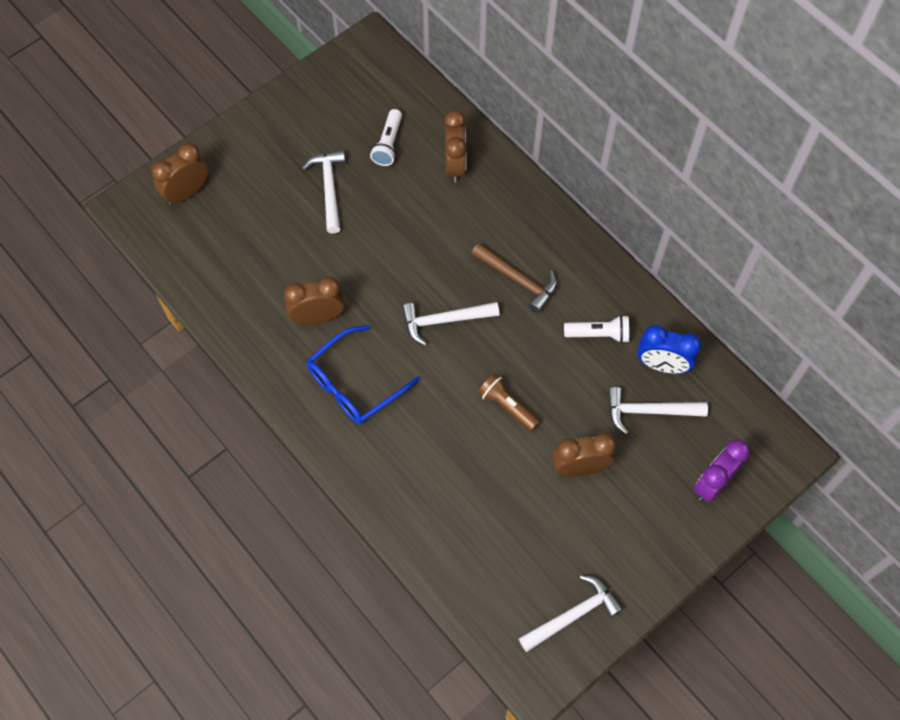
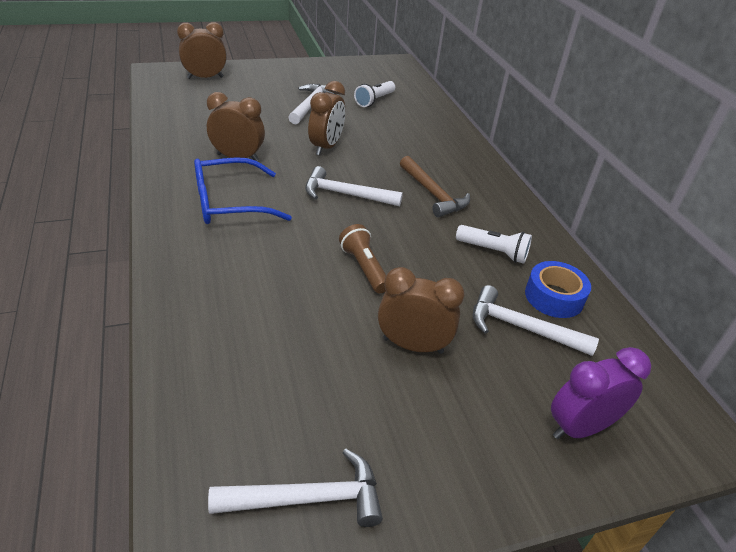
camera: 20 degrees right, 25 degrees down
(455, 165) = (420, 123): brown clock -> brown clock (326, 147)
(662, 365) = (554, 297): blue clock -> blue tape

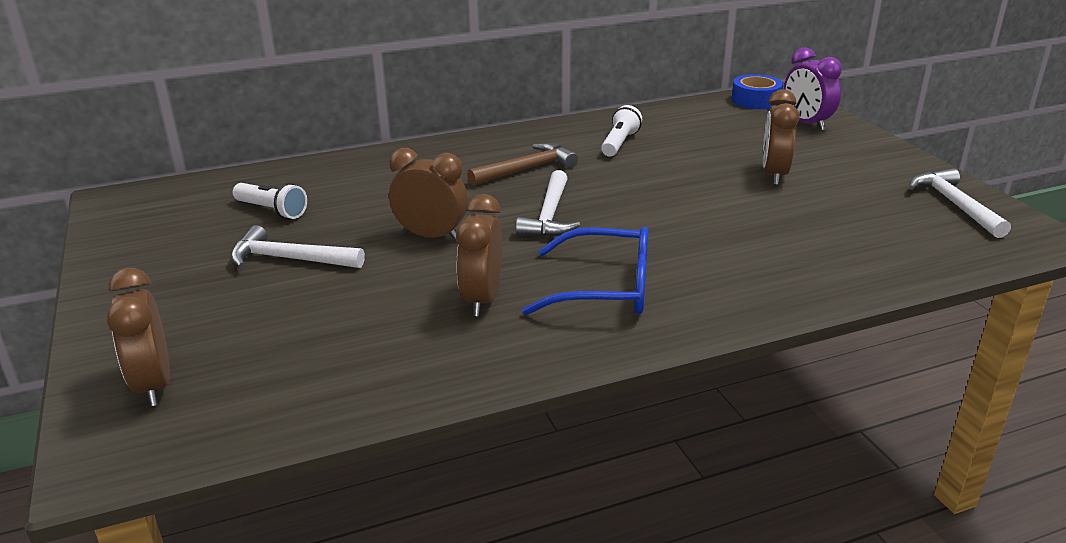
camera: 90 degrees left, 10 degrees down
(230, 203) = (605, 288): blue glasses -> blue glasses turned 60 degrees counterclockwise
(364, 268) = (683, 199): brown flashlight -> none
(522, 328) = (719, 136): white hammer -> none
(554, 297) = (670, 123): blue tape -> blue tape (755, 100)

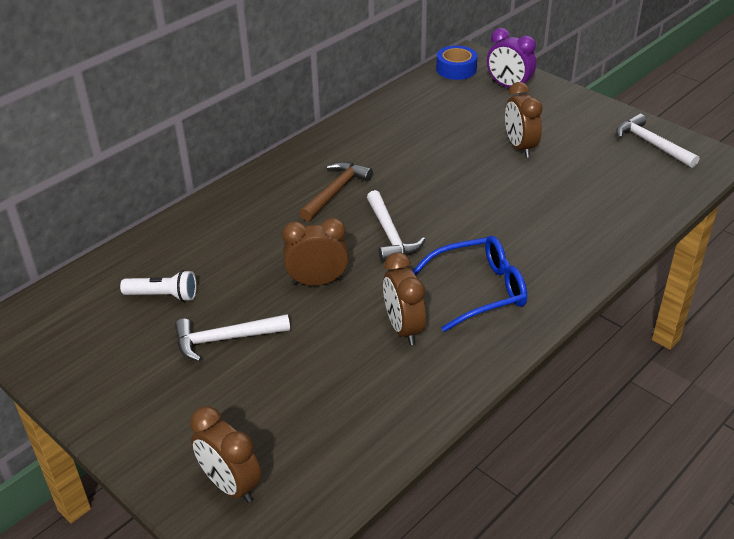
camera: 25 degrees left, 10 degrees up
(619, 143) = (386, 144): white flashlight -> none

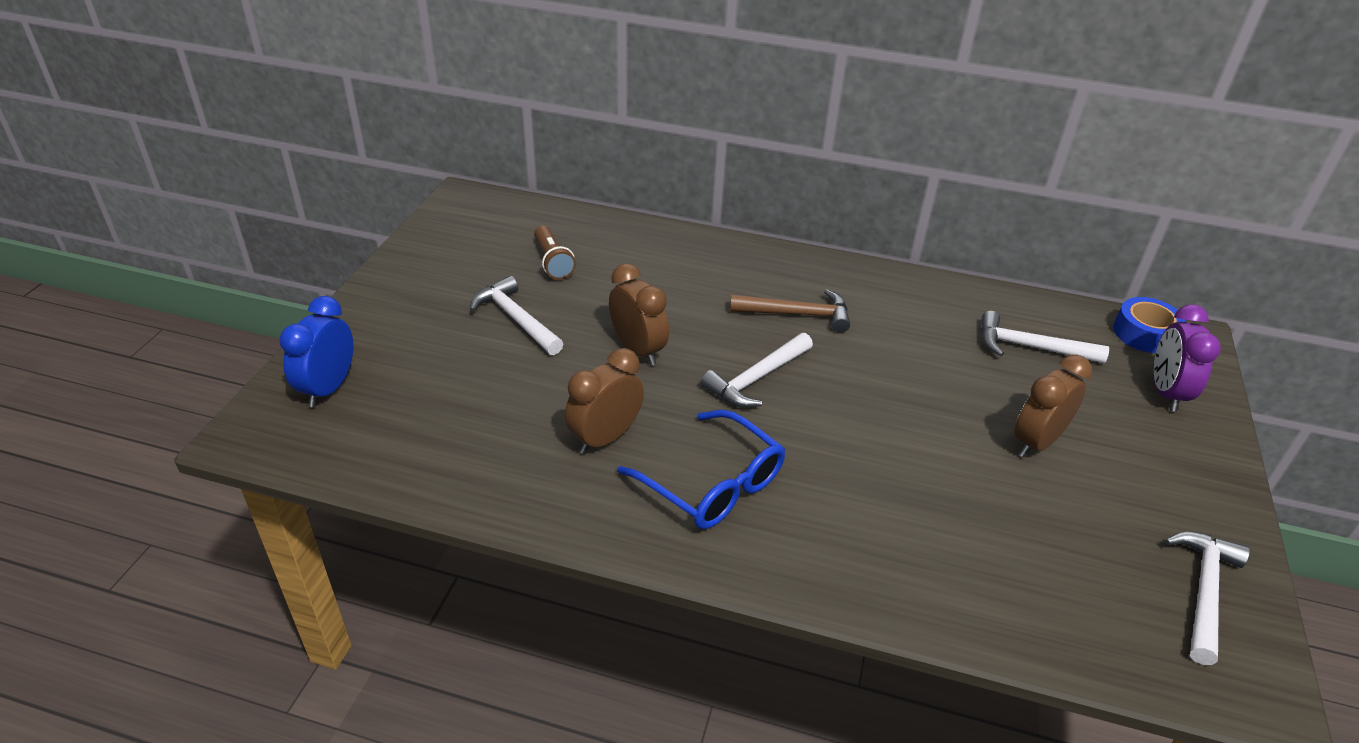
camera: 60 degrees right, 0 degrees up
(163, 296) = (553, 262): white flashlight -> brown flashlight
(230, 485) = (328, 388): brown clock -> blue clock
(439, 113) = (1031, 347): none -> white hammer

